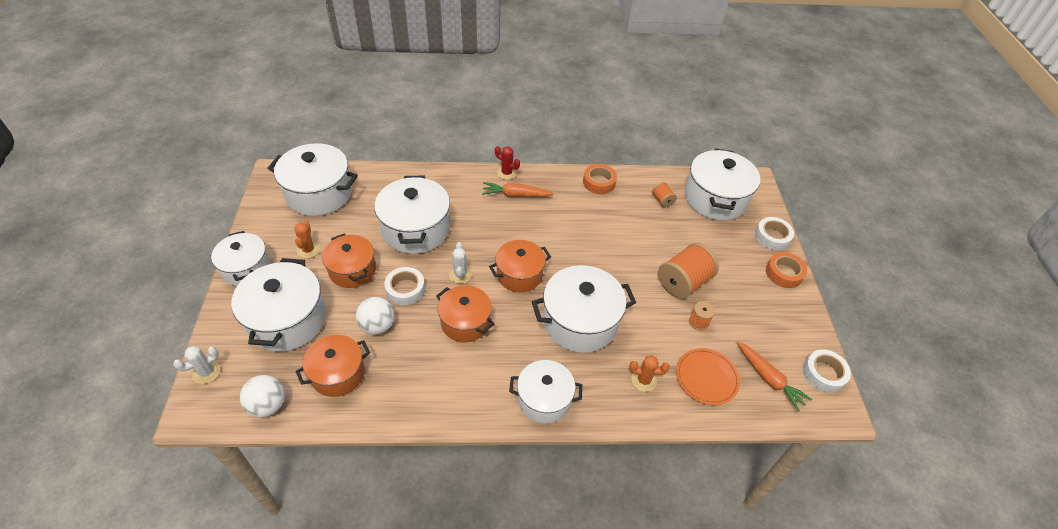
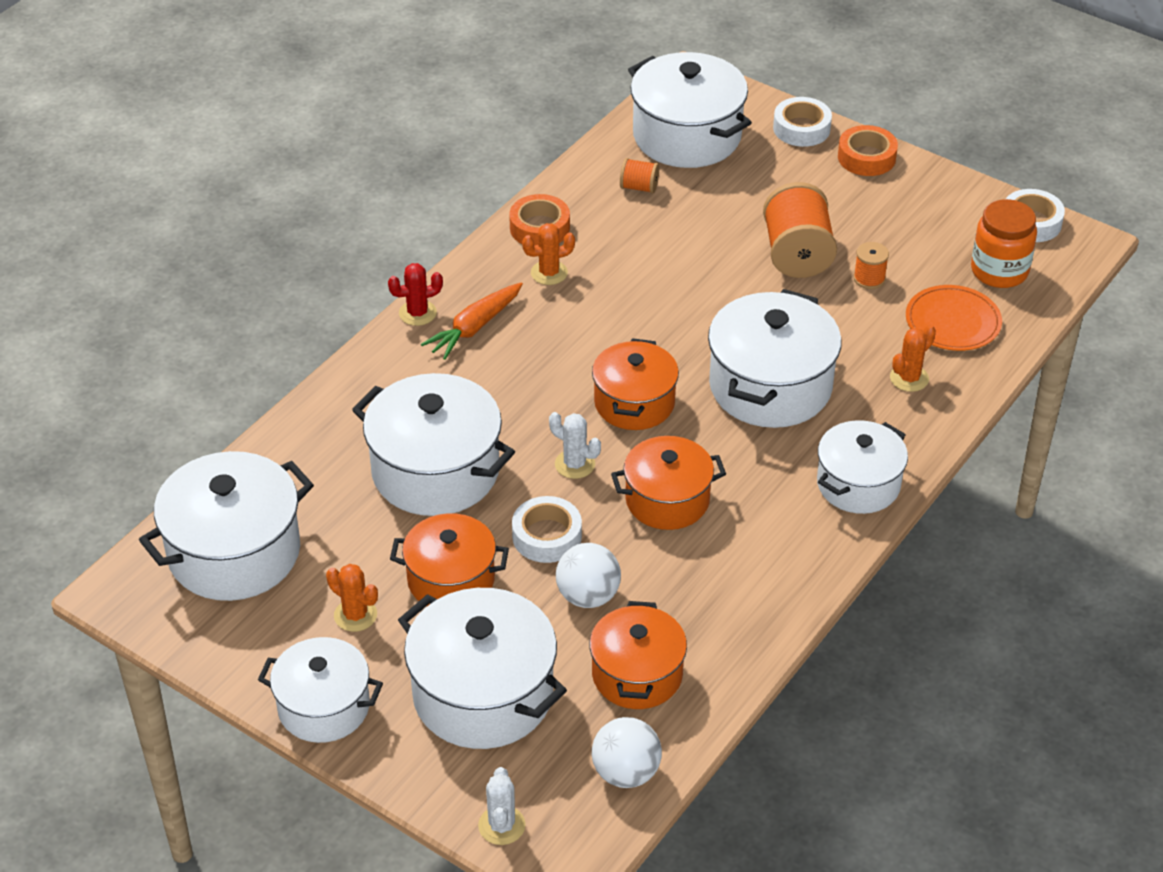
camera: 50 degrees left, 5 degrees down
(574, 200) = (549, 273): none -> orange cactus
(769, 379) = (999, 271): orange carrot -> orange jar

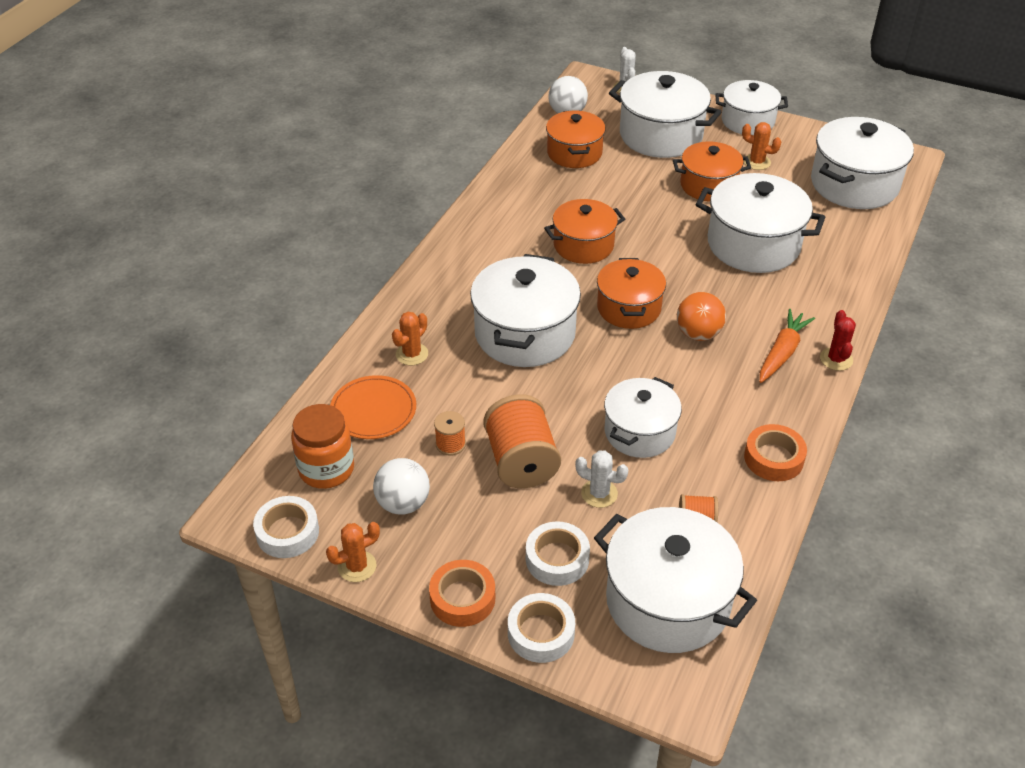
camera: 170 degrees right, 0 degrees up
(417, 313) = (836, 359): red cactus -> red cactus turned 60 degrees counterclockwise
(547, 536) = (658, 215): white tape -> white tape (557, 559)
(549, 273) = (743, 411): orange cactus -> orange cactus (357, 566)
(562, 361) = (698, 334): none -> orange ball
(575, 464) = (657, 260): white cactus -> white cactus (599, 493)
(588, 596) = (618, 186): white ball -> white ball (403, 503)
(858, 484) = (448, 271): white pot -> white pot (639, 432)

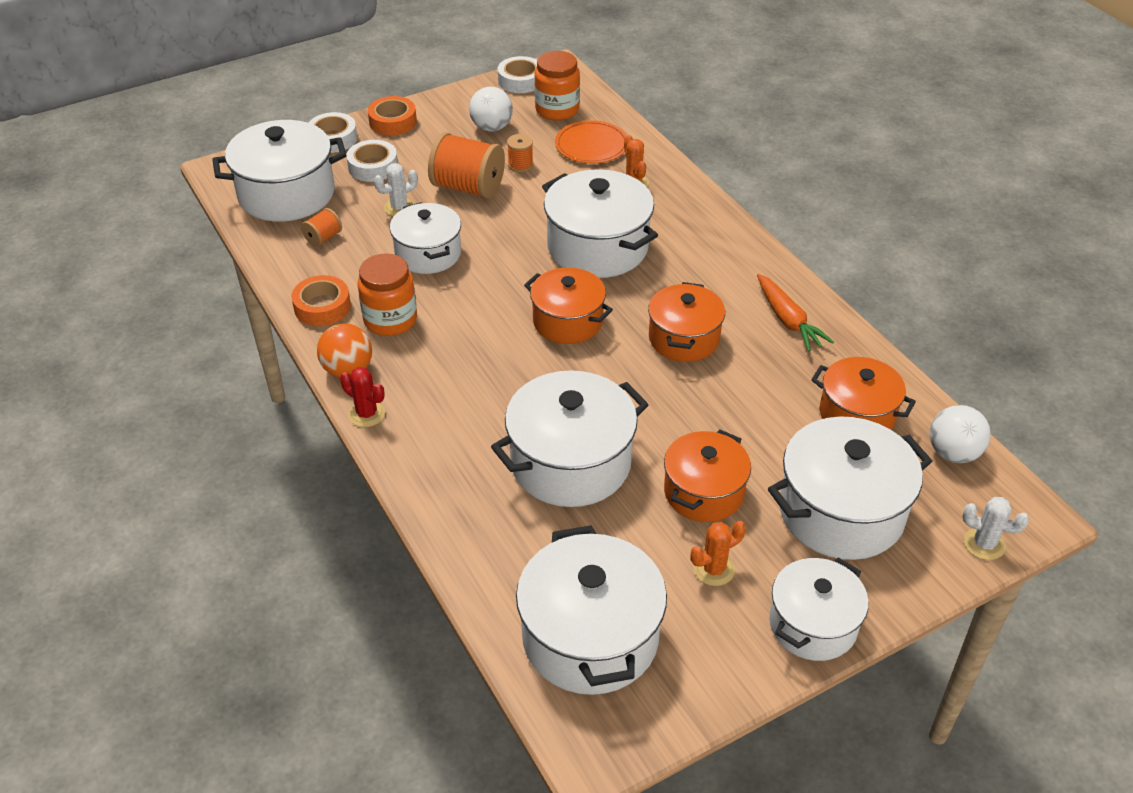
camera: 125 degrees right, 0 degrees up
(357, 566) = (464, 95): orange cactus -> none
(698, 334) = (491, 345): orange ball -> orange ball (348, 370)
(738, 406) = (390, 320): none -> orange jar
(782, 352) = (413, 384): orange carrot -> orange carrot (788, 320)

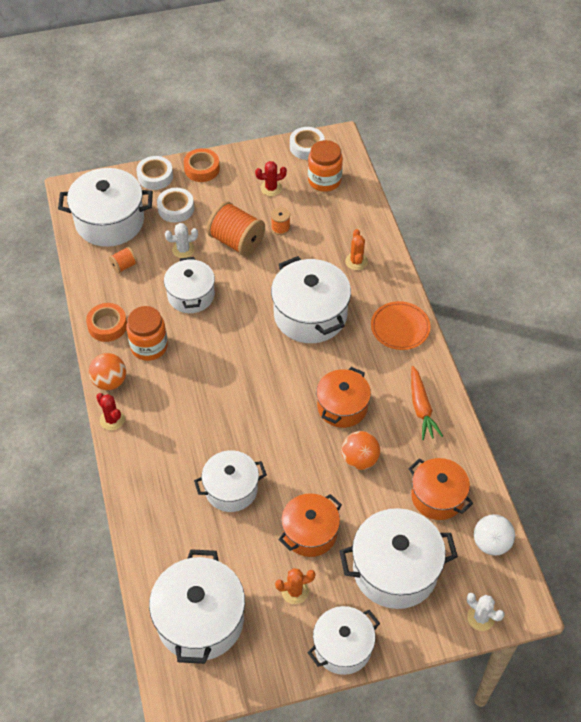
camera: 15 degrees right, 10 degrees up
(491, 127) = (271, 188): white ball -> red cactus
(568, 321) = (267, 374): orange pot -> none
(570, 463) = (231, 489): white pot -> white pot, size x0.65
(591, 145) = (338, 220): orange plate -> orange plate (400, 327)
(733, 393) = (359, 459): none -> orange ball

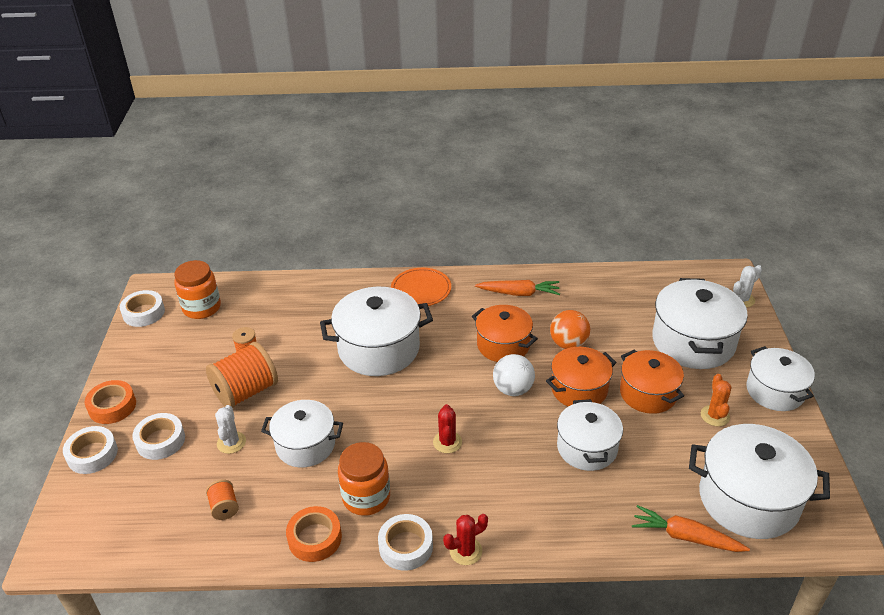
camera: 75 degrees left, 15 degrees down
(110, 221) = (138, 514): white pot -> none
(110, 381) = (406, 546): orange ball -> white tape
(151, 570) = (685, 537): none -> orange carrot
(271, 188) = (185, 350): red cactus -> red cactus (447, 442)
(356, 261) = (325, 304): orange cactus -> none
(437, 497) = (618, 301): orange pot -> orange pot (579, 389)
(491, 543) = (669, 280): white ball -> white ball (513, 389)

